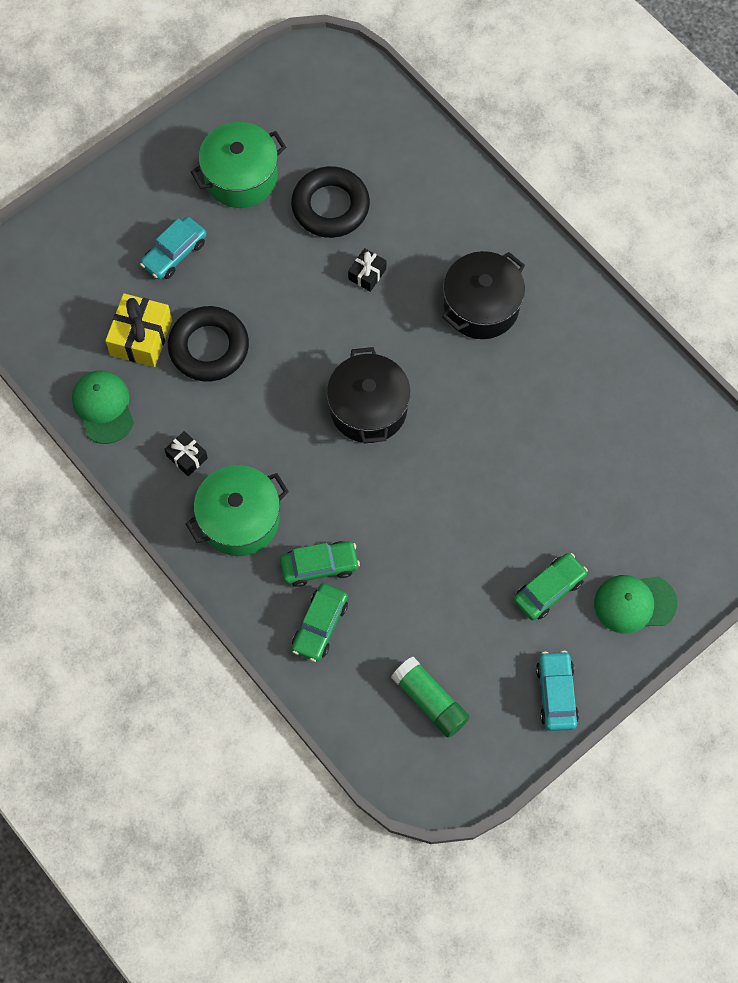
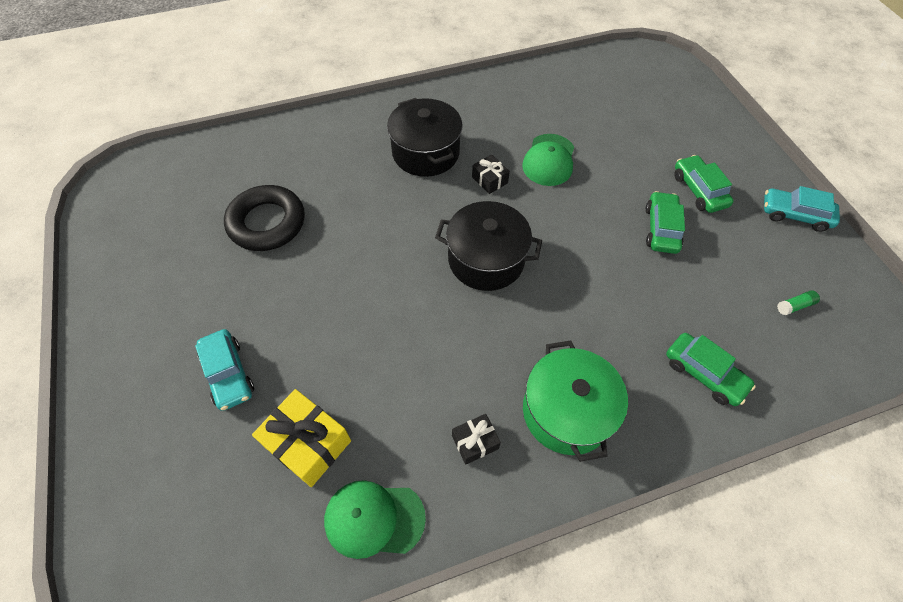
camera: 70 degrees left, 10 degrees down
(209, 347) = (356, 376): black ring -> none
(241, 177) = (185, 284): green pot -> none
(319, 566) = (638, 353): green car -> green car (661, 229)
(367, 274) = (351, 218): black gift -> black gift (489, 180)
(430, 701) = (794, 306): green glue stick -> green glue stick, size x0.48
(634, 603) = (720, 144): green cap -> green cap (549, 160)

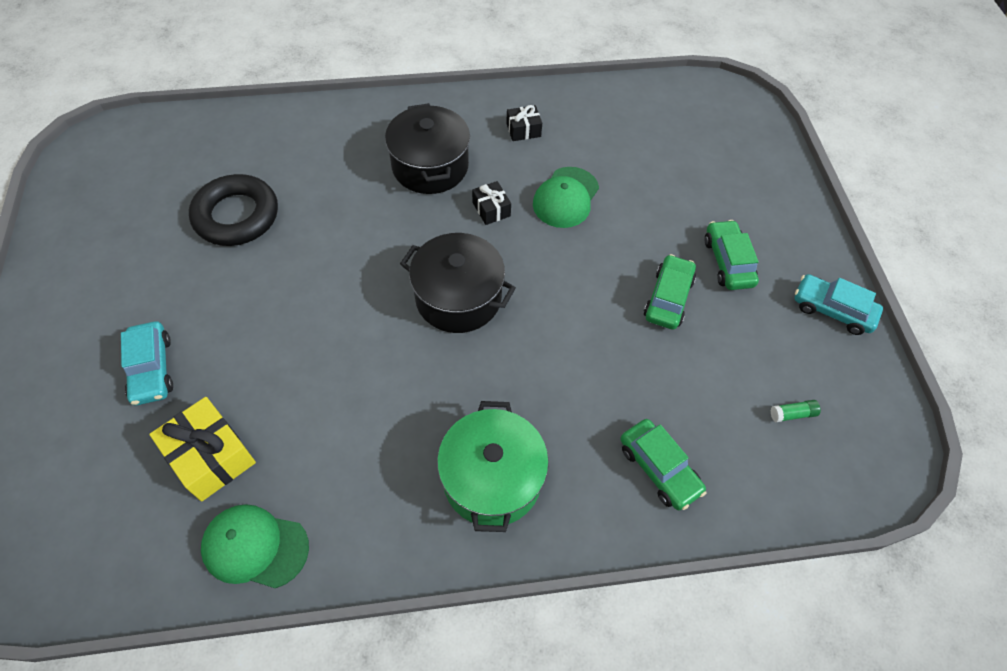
camera: 10 degrees right, 0 degrees up
(475, 442) = (383, 490): black gift -> black gift (523, 130)

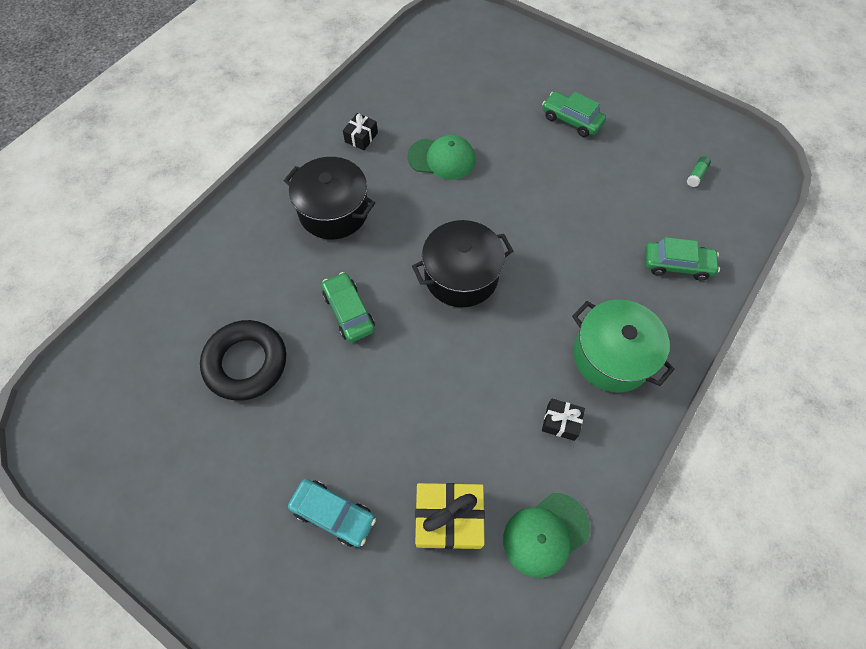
camera: 45 degrees left, 5 degrees up
(491, 209) = (408, 204): black gift -> black gift (561, 422)
(565, 198) = (442, 159): green cap -> green cap turned 60 degrees counterclockwise
(668, 298) = (568, 168): green car -> green car (349, 312)
(832, 310) = (648, 102): turquoise car -> none

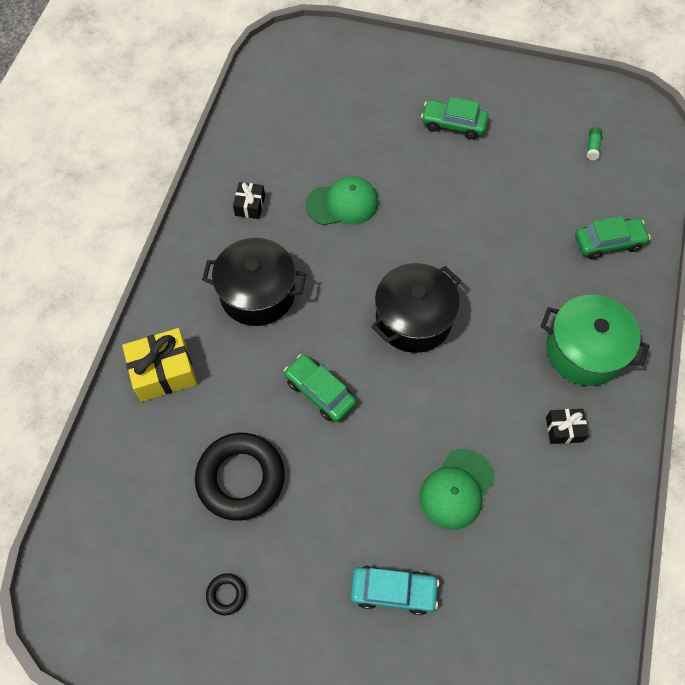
camera: 20 degrees left, 0 degrees up
(186, 460) = (226, 594): none -> black ring
(449, 518) = (501, 555): yellow gift -> yellow gift (163, 371)
(545, 534) = (591, 536): green cap -> green cap (456, 489)

